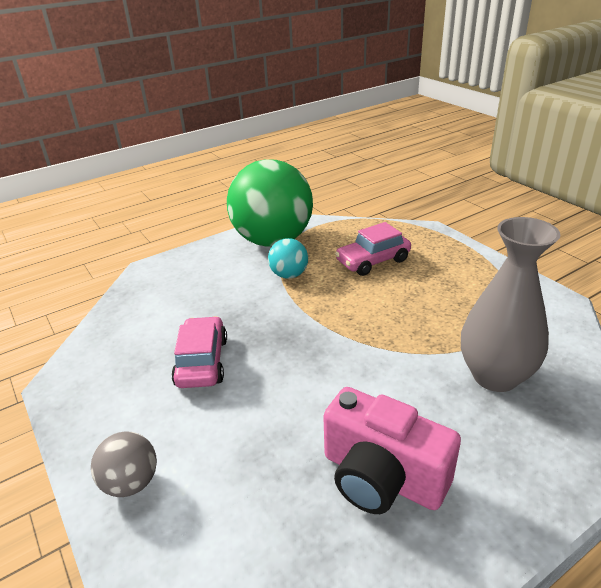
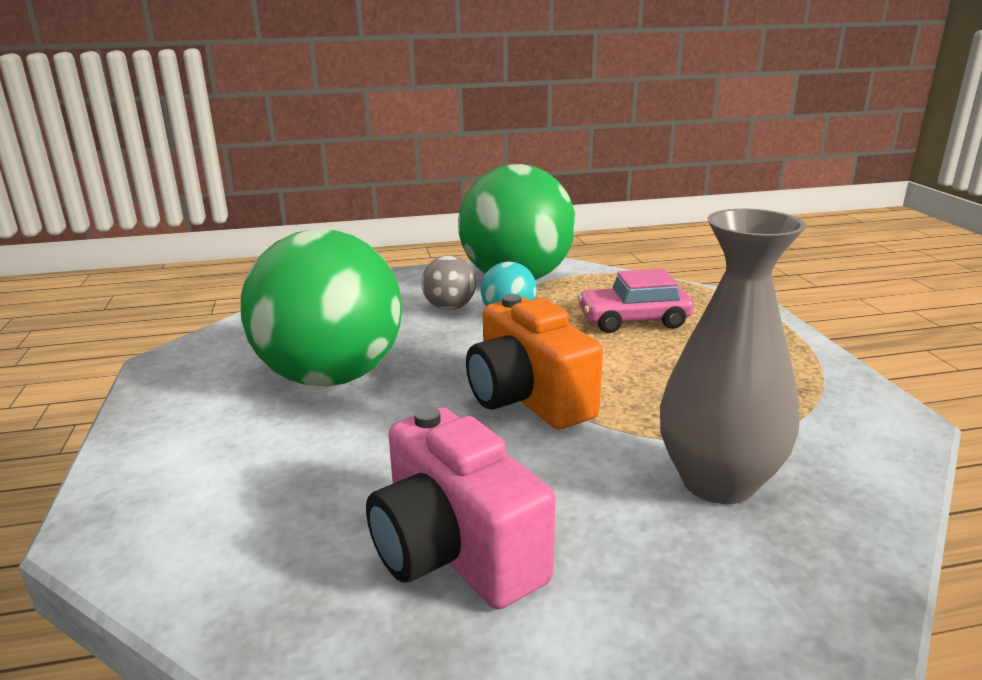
camera: 20 degrees right, 10 degrees down
(131, 482) = (154, 470): grey ball -> grey ball (449, 307)
(202, 362) = (331, 376): pink car -> green ball
(348, 344) = (528, 398): none -> orange camera

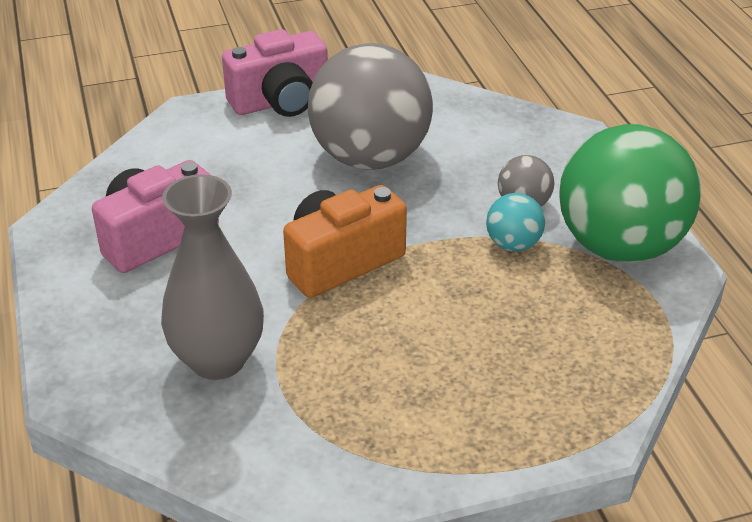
camera: 85 degrees right, 15 degrees up
(150, 438) = (280, 101): none -> pink camera
(331, 376) = (370, 157): green ball -> grey ball
(633, 320) = (517, 334): pink car -> none

